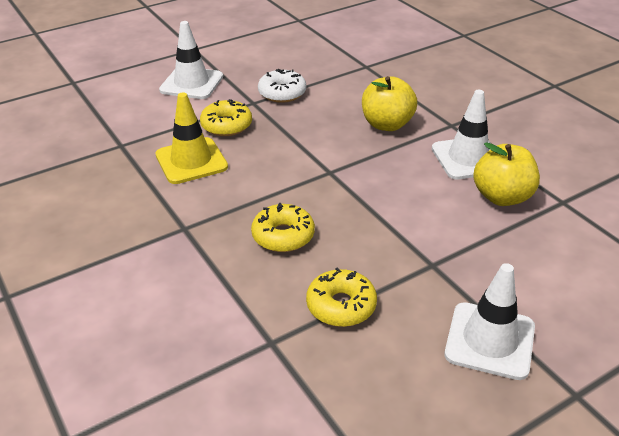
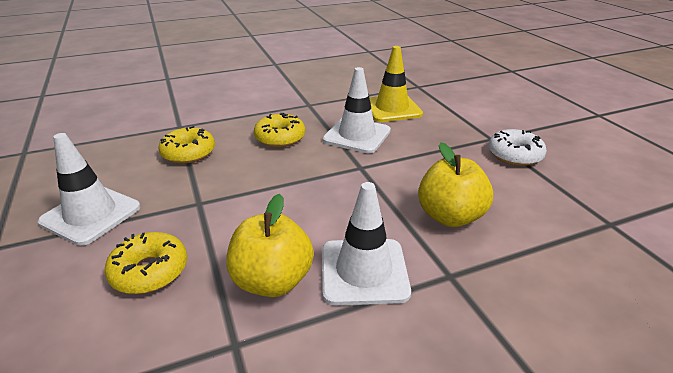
camera: 100 degrees right, 5 degrees down
(191, 83) = (523, 112): white traffic cone -> white traffic cone (357, 135)
(226, 125) = (446, 124): yellow donut -> yellow donut (150, 271)

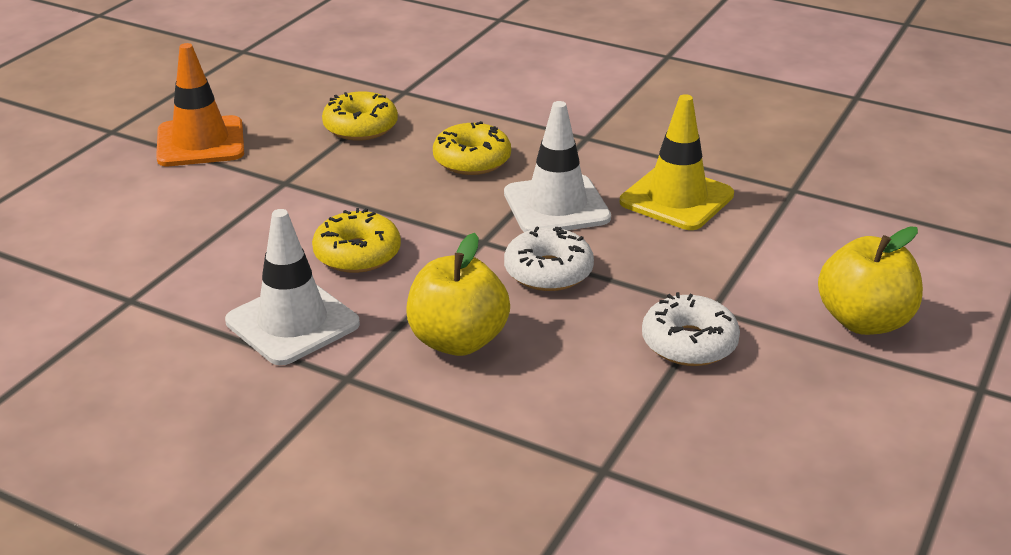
camera: 50 degrees right, 0 degrees up
(91, 215) = (200, 142): white traffic cone -> orange traffic cone
(150, 271) = (166, 214): yellow donut -> yellow donut (357, 254)
(272, 281) = (222, 279): yellow apple -> yellow apple (864, 321)
(413, 162) = (548, 271): none -> white donut

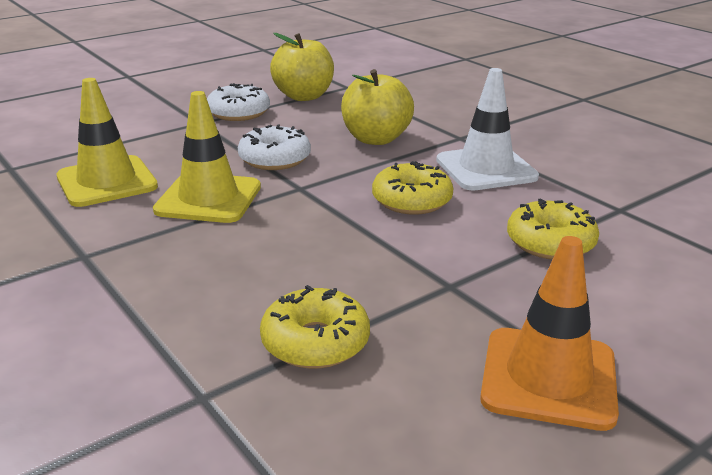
camera: 155 degrees left, 5 degrees down
(472, 160) = (230, 259): yellow donut -> yellow donut (550, 242)
(556, 206) = (208, 199): white traffic cone -> yellow traffic cone
(864, 321) = (127, 102): yellow apple -> yellow apple (304, 96)

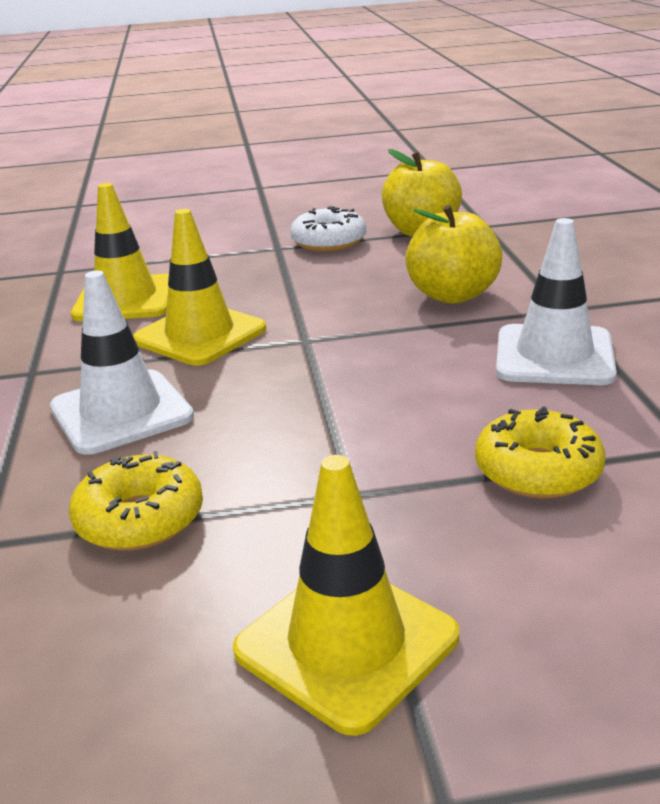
camera: 30 degrees right, 0 degrees up
(208, 270) = (121, 412): none -> white traffic cone
(275, 159) = (312, 301): white donut -> none
(412, 200) = (416, 379): yellow donut -> none
(548, 378) = (346, 643): orange traffic cone -> yellow traffic cone

